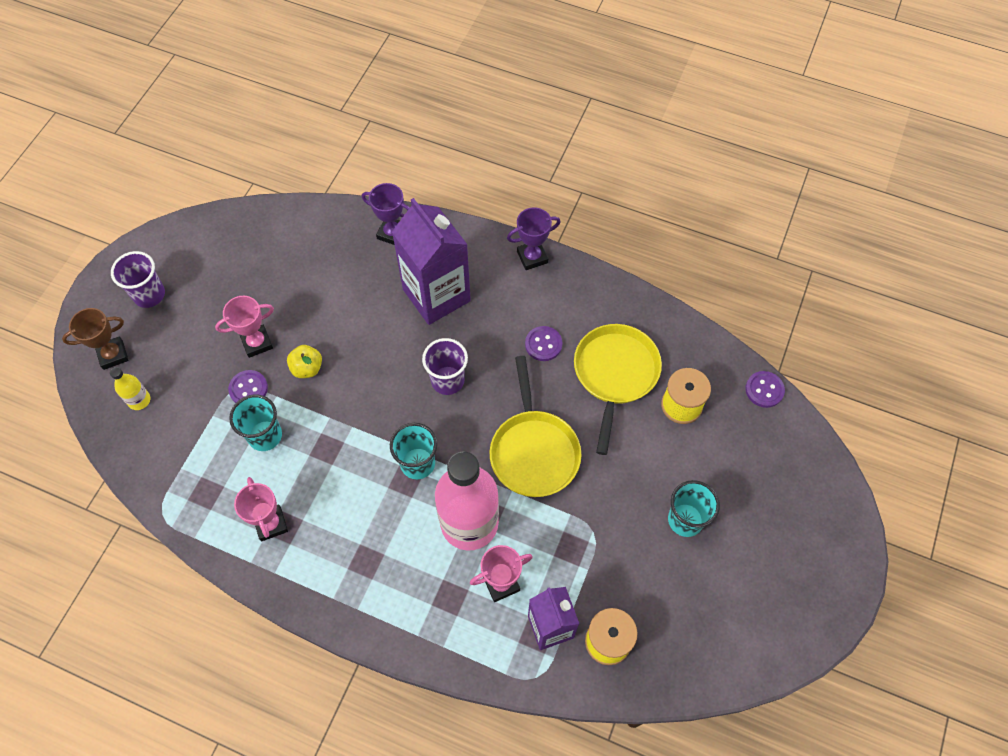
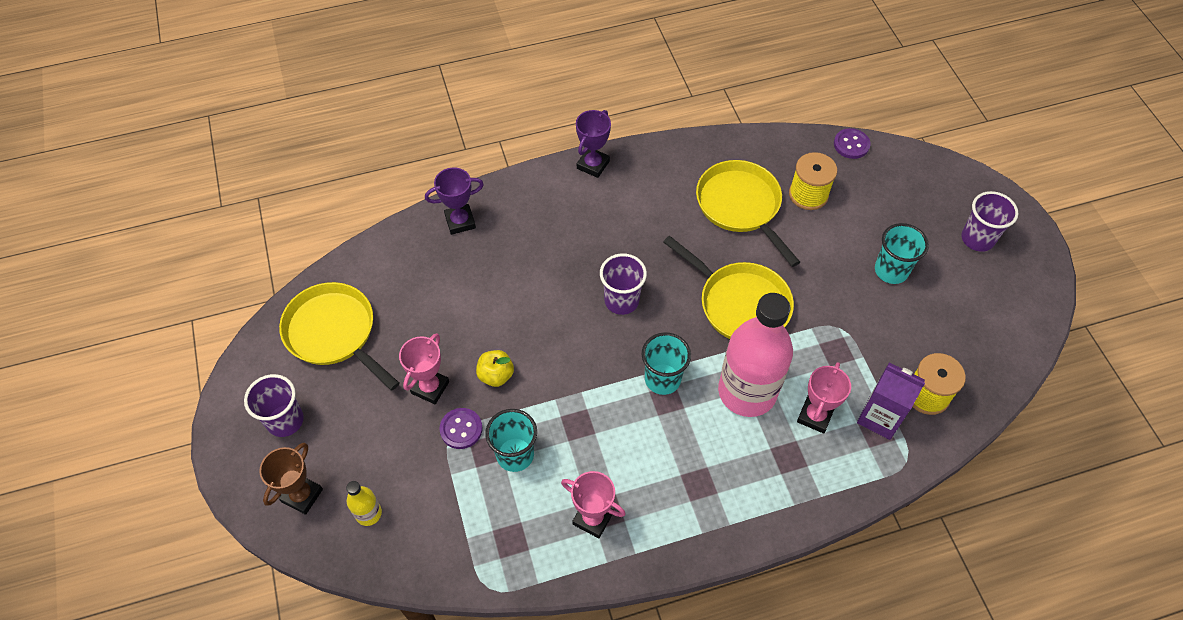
camera: 40 degrees left, 5 degrees down
(234, 255) = (334, 333): none -> yellow pan
(436, 295) = (546, 244): purple carton -> none
(543, 344) = (667, 222): purple button -> none
(792, 552) = (977, 239): none -> purple cup

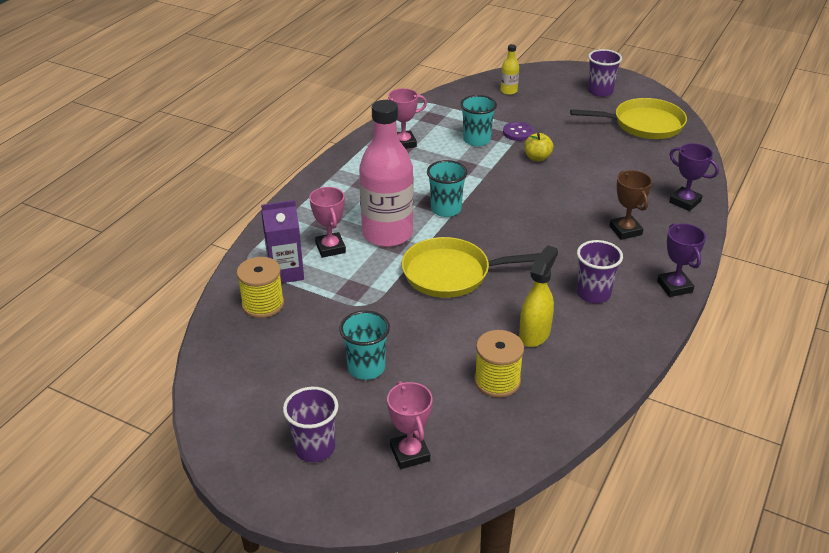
camera: 135 degrees right, 20 degrees down
(302, 495) = (546, 80): brown trophy -> brown trophy (625, 230)
(430, 387) = (560, 135): pink trophy -> pink trophy (410, 453)
(460, 221) = (685, 202): purple trophy -> purple trophy turned 75 degrees counterclockwise
(621, 301) = (526, 227): purple cup -> purple cup (593, 294)
(741, 206) = (535, 334): yellow pan -> yellow spray bottle
(851, 145) = (515, 456): purple button -> none

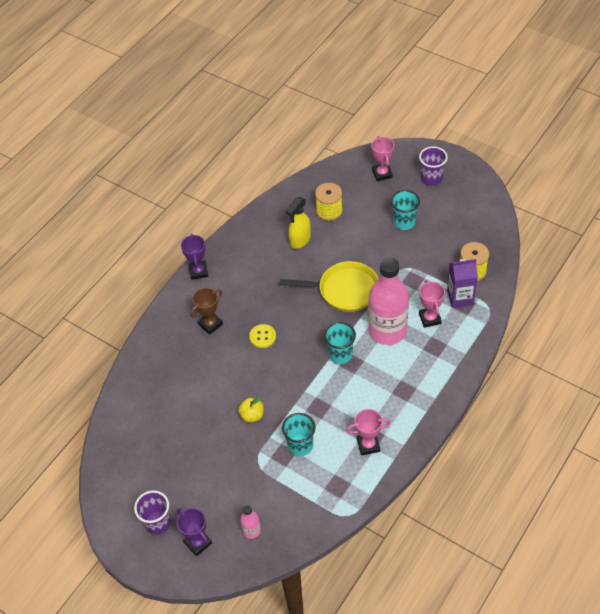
camera: 170 degrees left, 15 degrees up
(508, 91) = (252, 530): yellow bottle -> pink bottle
(518, 133) = (260, 454): purple button -> none
(550, 221) = (262, 337): none -> yellow button
(593, 294) = (254, 268): purple cup -> none
(625, 230) = (210, 324): brown trophy -> brown trophy turned 60 degrees clockwise
(643, 124) = (139, 460): yellow pan -> none
(685, 202) = (152, 352): purple trophy -> purple trophy (198, 542)

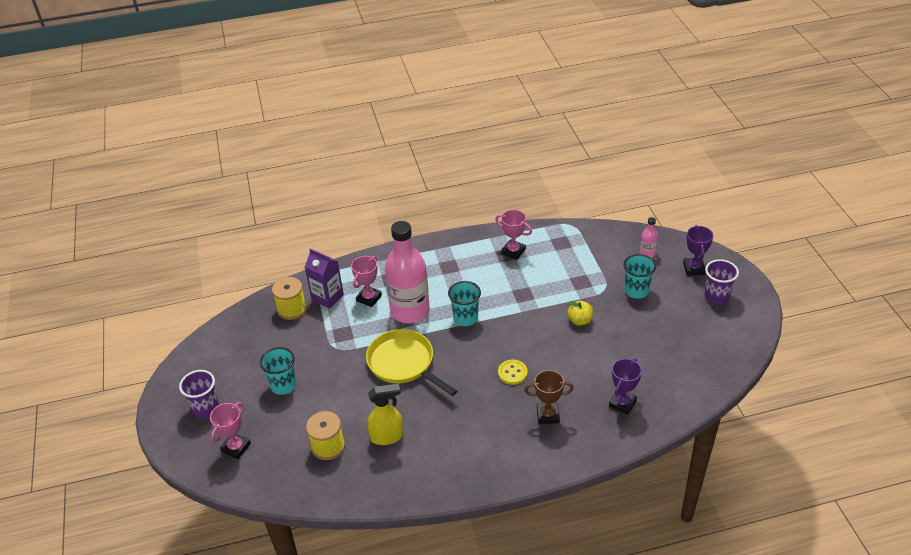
camera: 140 degrees left, 10 degrees down
(198, 271) = (512, 476): purple trophy -> purple trophy (622, 403)
(300, 445) = (562, 279): turquoise cup -> turquoise cup (636, 291)

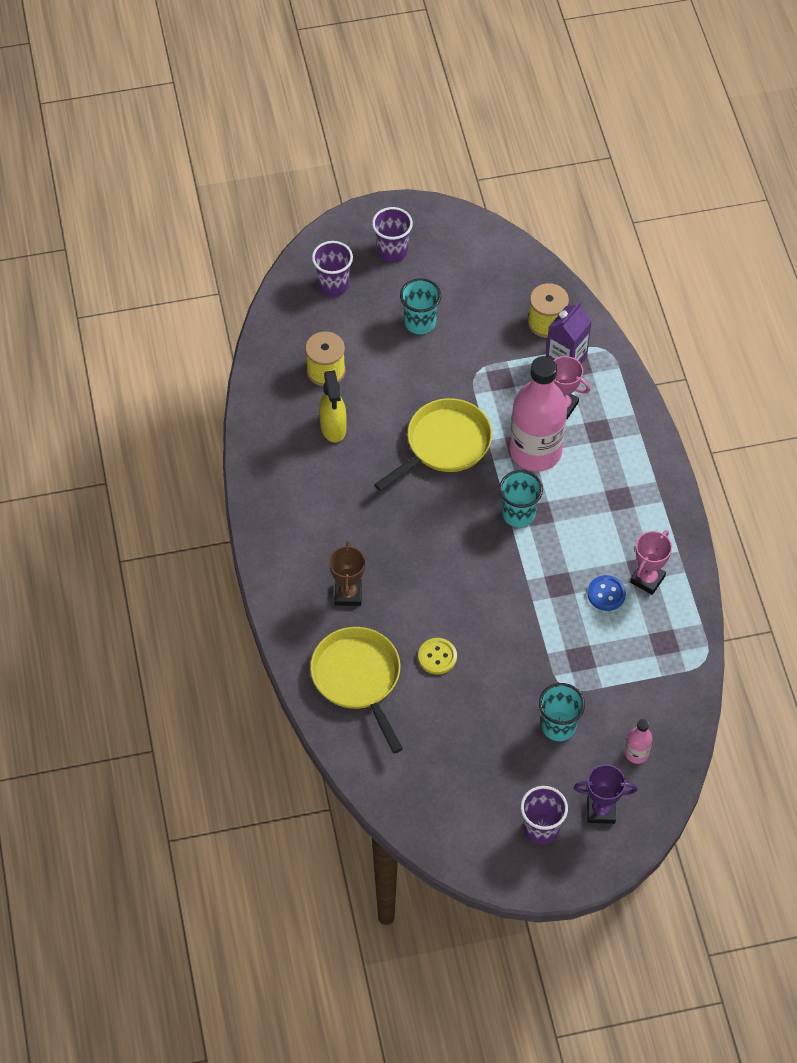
camera: 90 degrees right, 15 degrees up
(236, 447) = (333, 285): pink trophy -> purple cup
(512, 373) = (419, 561): yellow button -> yellow button (437, 657)
(527, 271) = (606, 594): none -> blue button
(580, 320) = (505, 648): yellow apple -> none
(622, 403) = (358, 678): purple trophy -> yellow pan

